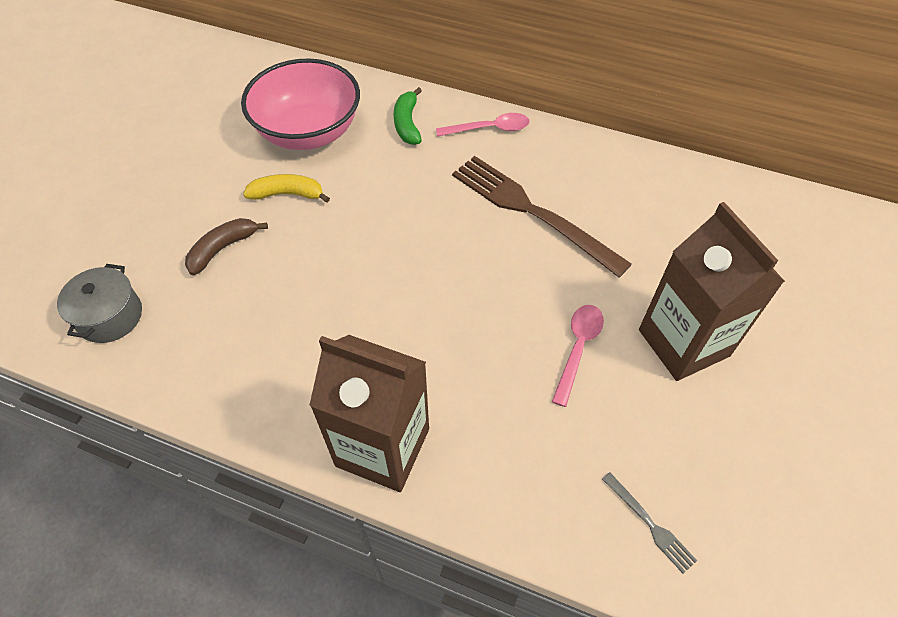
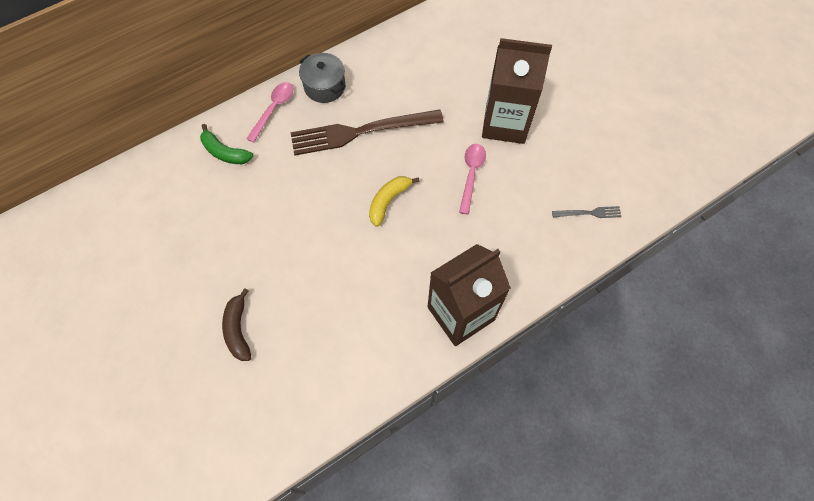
camera: 55 degrees left, 10 degrees up
(110, 316) = (238, 433): grey pot -> grey pot (324, 86)
(288, 194) = (224, 262): yellow banana -> yellow banana (388, 201)
(309, 132) = (175, 217): pink bowl -> none
(578, 348) = (471, 174): pink spoon -> pink spoon turned 45 degrees clockwise

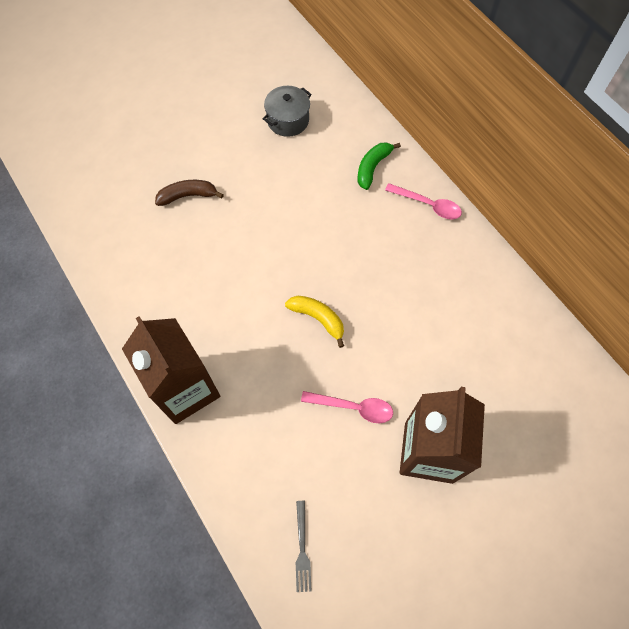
camera: 90 degrees right, 0 degrees up
(324, 86) = (463, 251): grey pot -> grey pot (288, 120)
(360, 132) = (405, 289): brown fork -> none

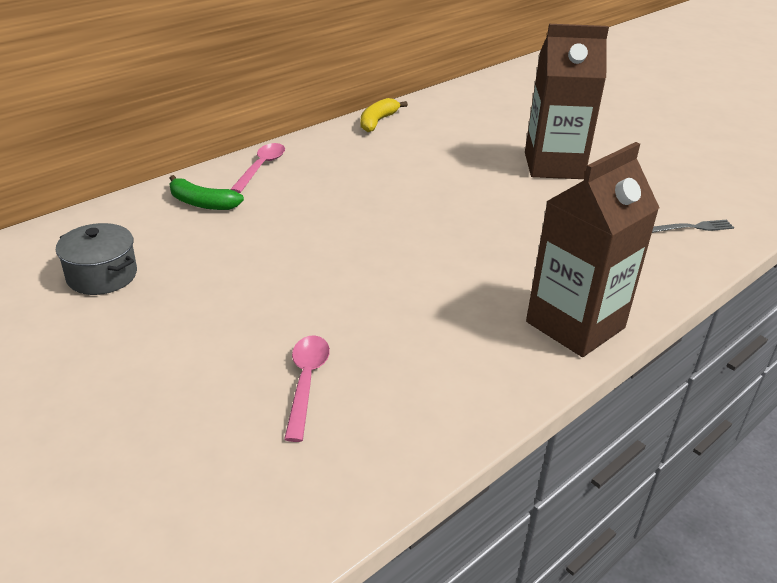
camera: 100 degrees left, 30 degrees down
(188, 196) = (251, 365): brown banana -> none
(318, 318) = (434, 231): yellow banana -> yellow banana (377, 121)
(353, 407) = (531, 205): pink spoon -> pink spoon (306, 382)

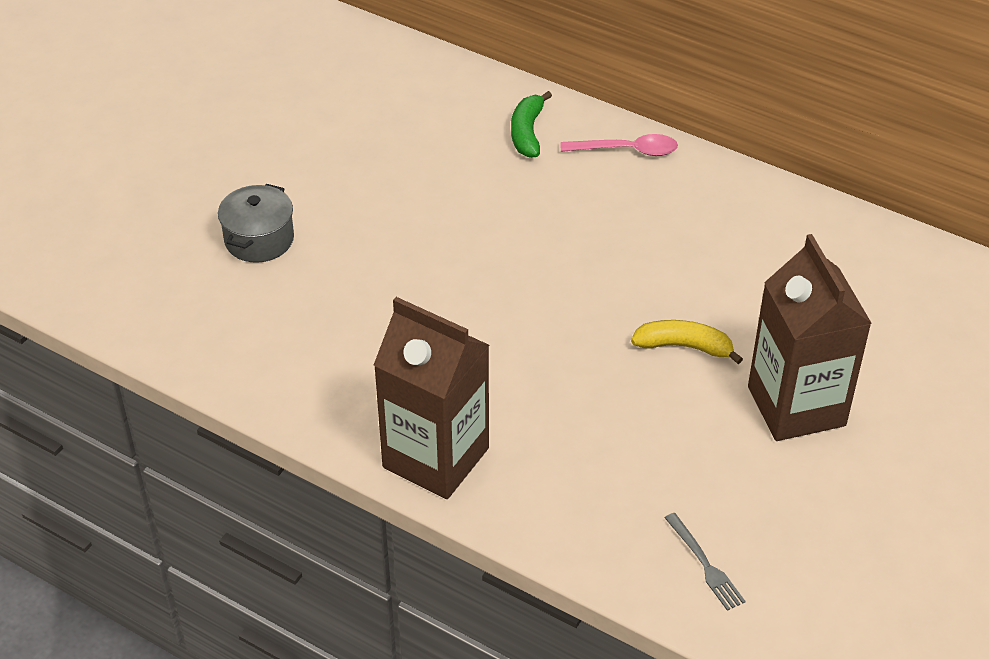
camera: 75 degrees right, 10 degrees up
(102, 275) = (375, 116): grey pot -> grey pot (259, 239)
(306, 382) = (280, 283): pink spoon -> none
(377, 121) = (812, 214): yellow banana -> yellow banana (684, 347)

